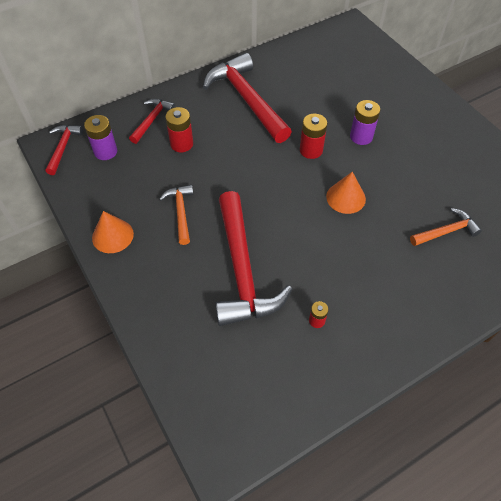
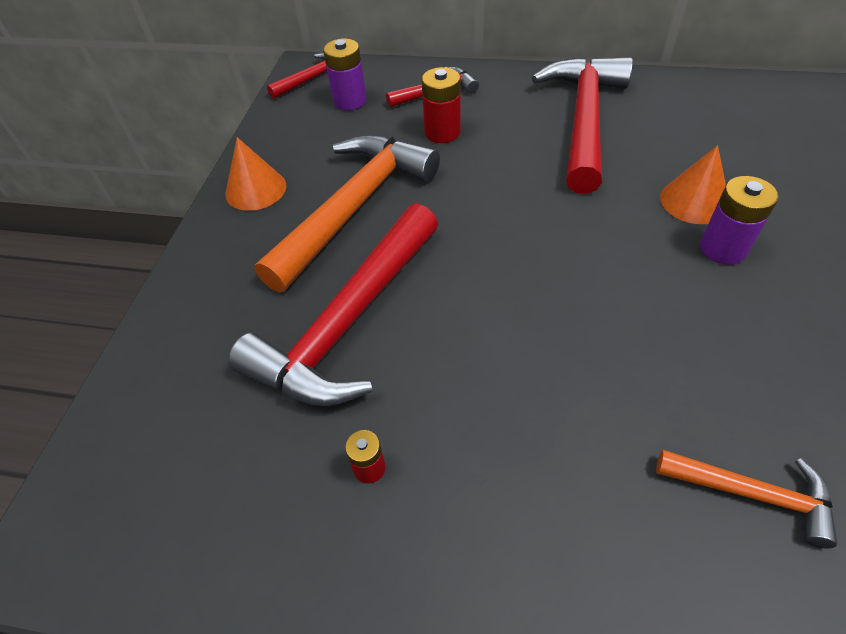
camera: 45 degrees right, 5 degrees down
(180, 212) = (354, 207): orange hammer -> orange hammer, size x2.01
(311, 150) = (615, 225): red battery -> none
(346, 197) = (605, 320): orange cone -> orange cone (694, 201)

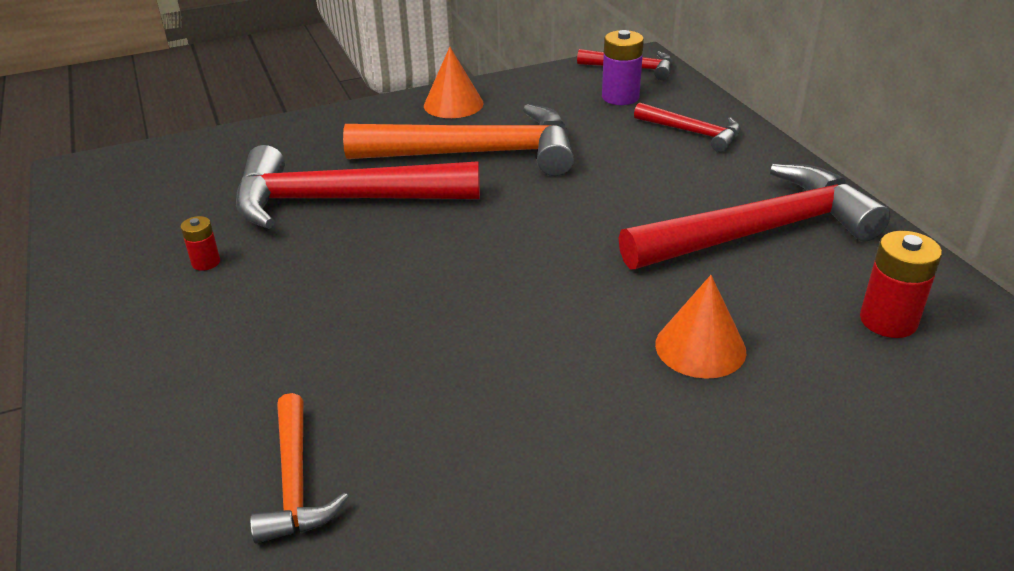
camera: 55 degrees right, 15 degrees down
(442, 132) = (631, 158): red battery -> red battery (888, 321)
(722, 248) = (635, 388): purple battery -> none

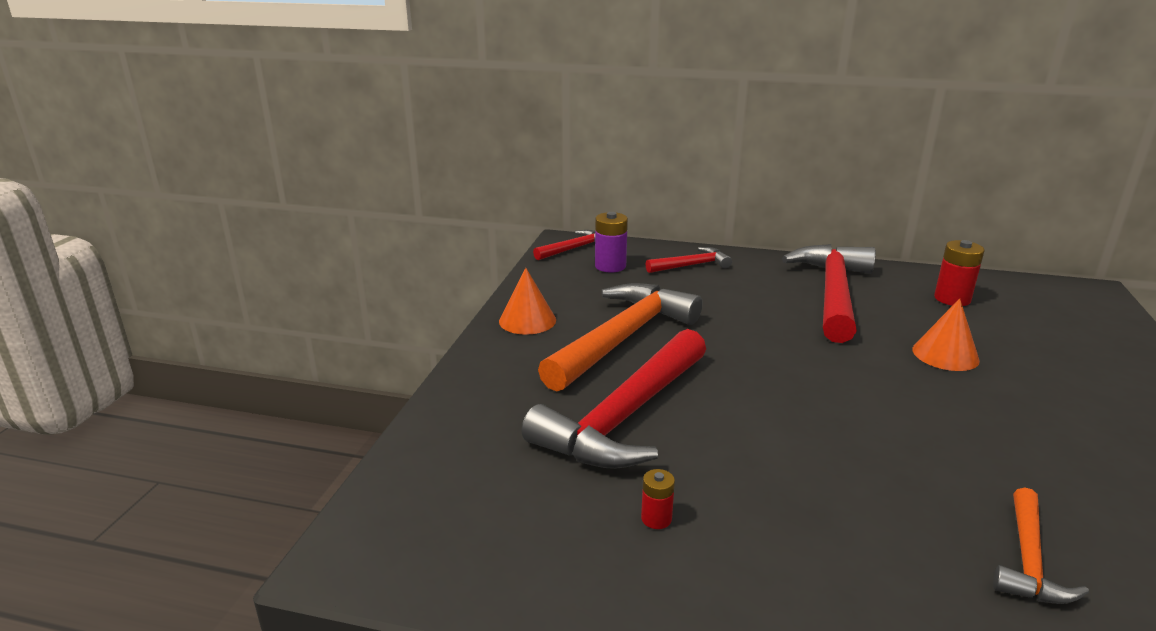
camera: 55 degrees left, 10 degrees down
(295, 482) = (1028, 560): orange hammer -> orange hammer turned 90 degrees clockwise

